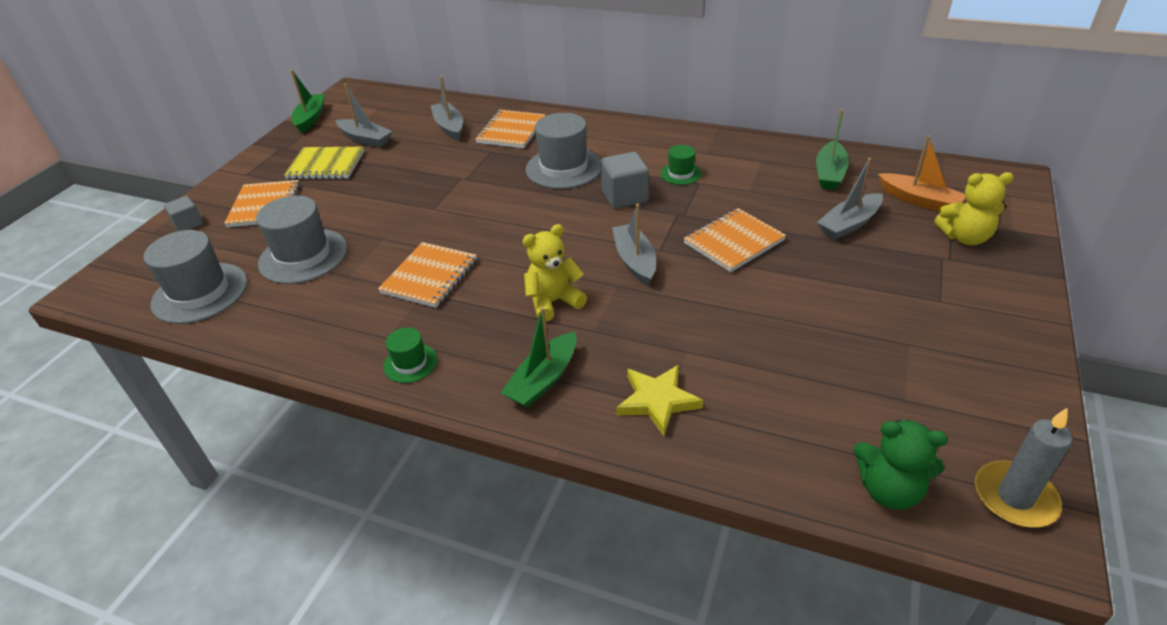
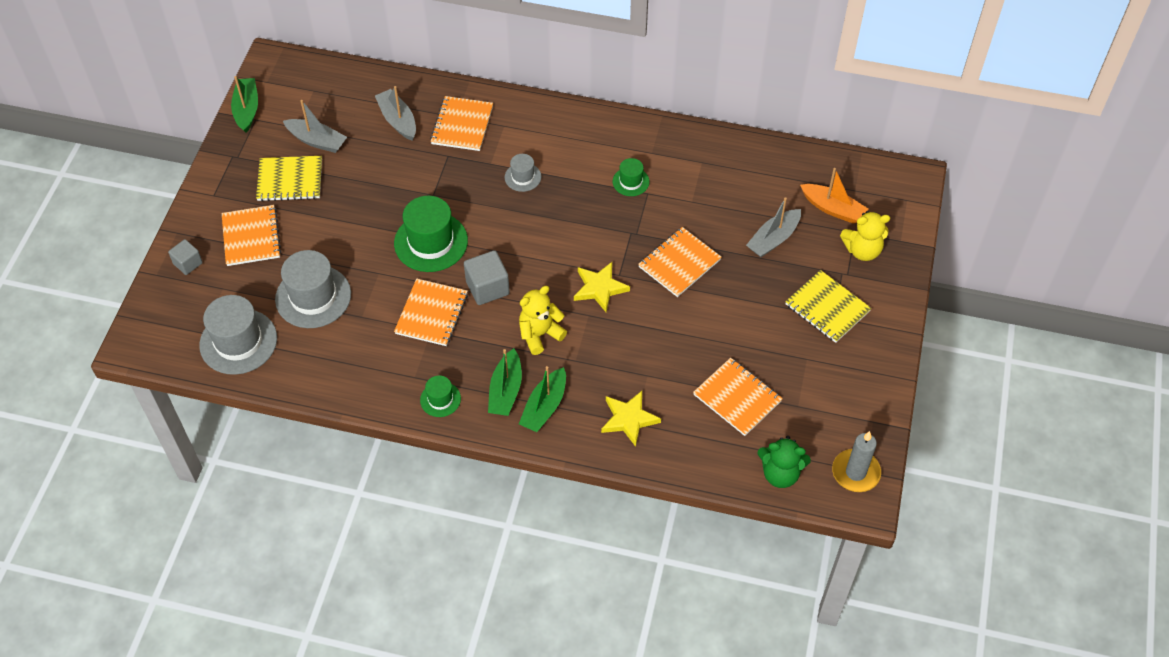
camera: 10 degrees left, 15 degrees up
(450, 215) = (431, 242): none -> green hat
(564, 168) = (523, 177): grey hat -> grey hat, size x0.52
(624, 196) = (583, 213): grey cube -> grey cube (487, 288)
(635, 261) = (600, 288): grey boat -> yellow star
(813, 384) = (737, 398): none -> orange notebook
(829, 173) = (761, 177): green boat -> green boat (505, 390)
(929, 291) = (827, 308): none -> yellow notebook

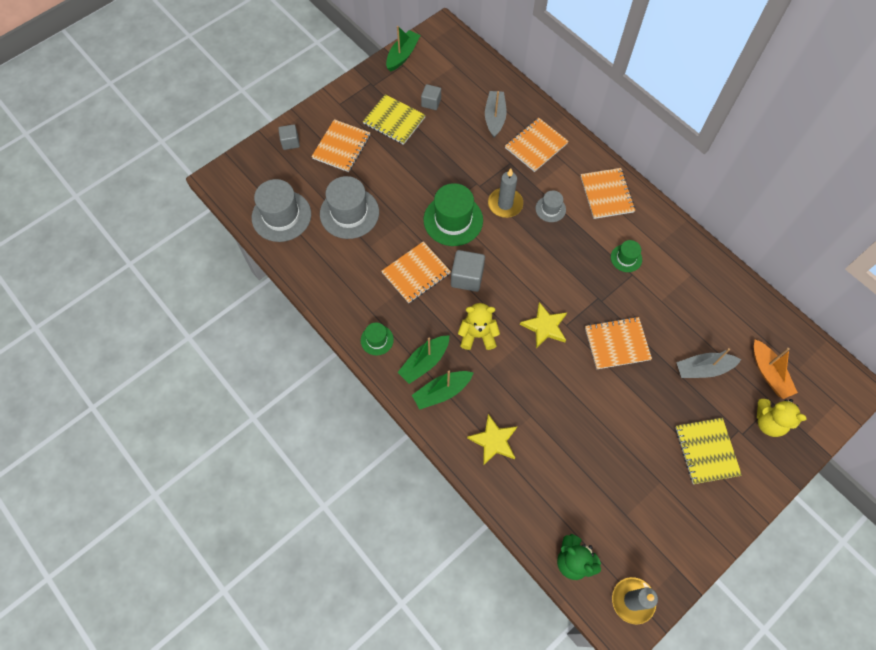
camera: 35 degrees right, 10 degrees up
(317, 141) = (431, 102): grey boat -> grey cube
(473, 197) = (505, 204): none -> grey candle
(737, 398) = (584, 478): orange notebook -> orange notebook (606, 194)

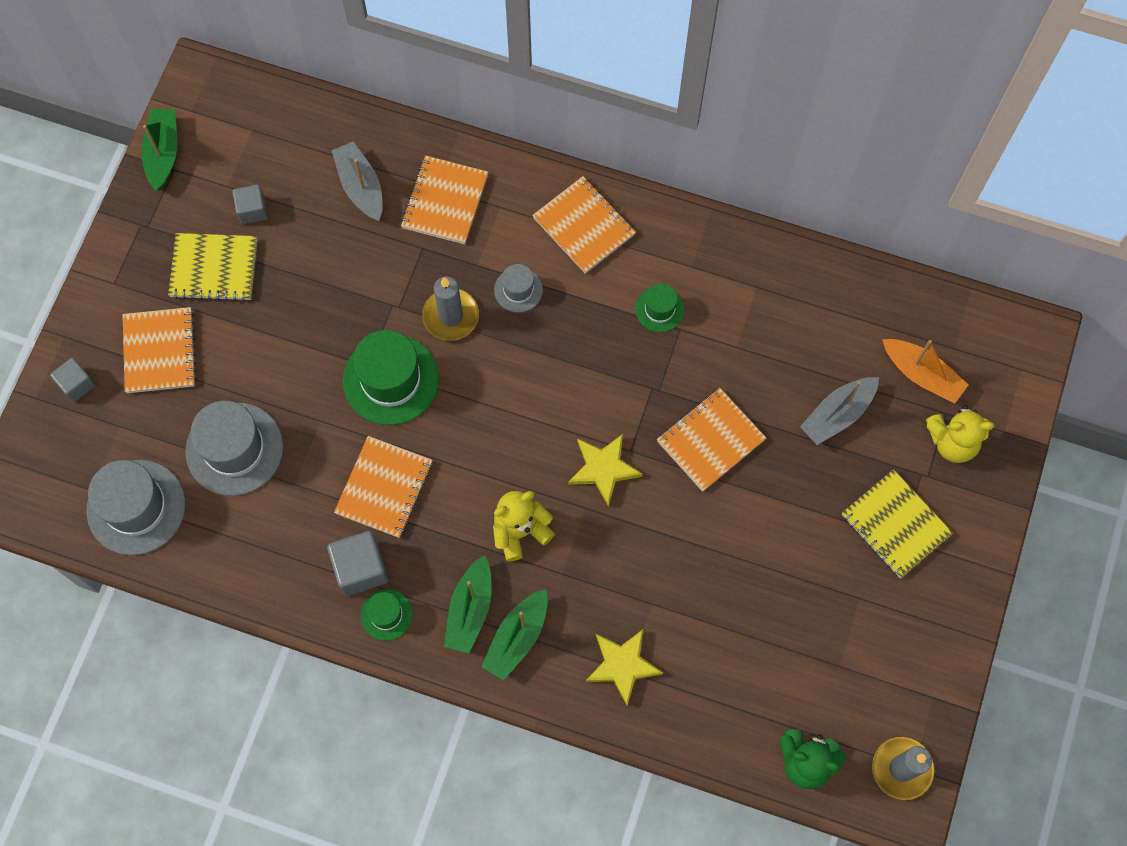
camera: 30 degrees left, 5 degrees up
(467, 277) = (459, 455): grey cube -> grey cube (360, 568)

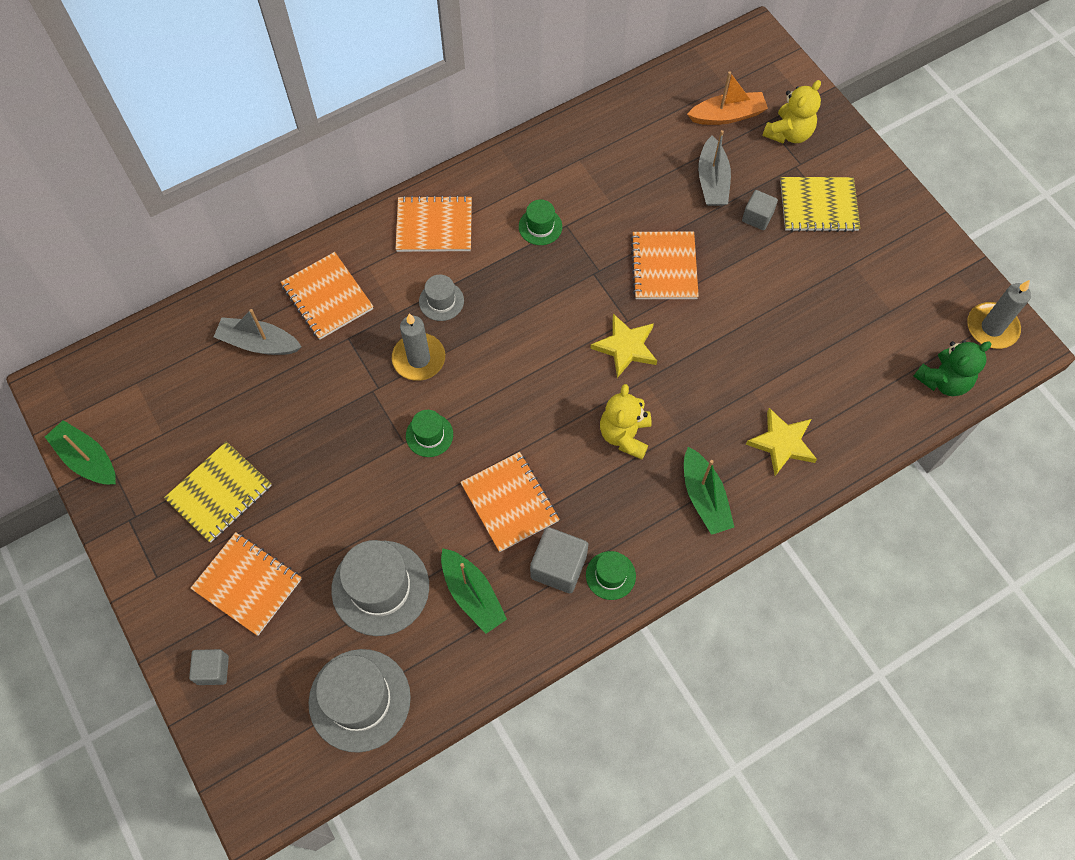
camera: 50 degrees left, 5 degrees down
(252, 210) = (201, 430): grey cube -> grey cube (757, 217)
(391, 379) = (429, 435): green hat -> green hat, size x0.52
(470, 610) = (656, 513): green boat -> green boat (472, 595)

